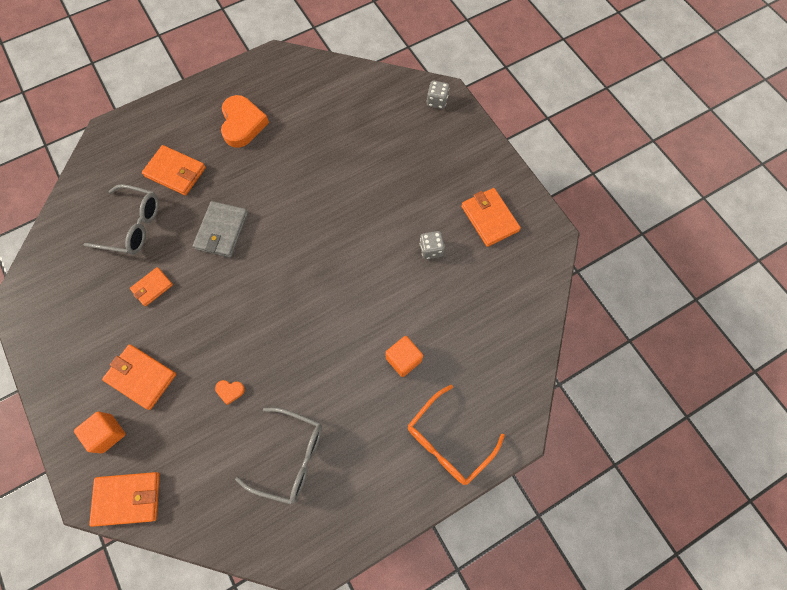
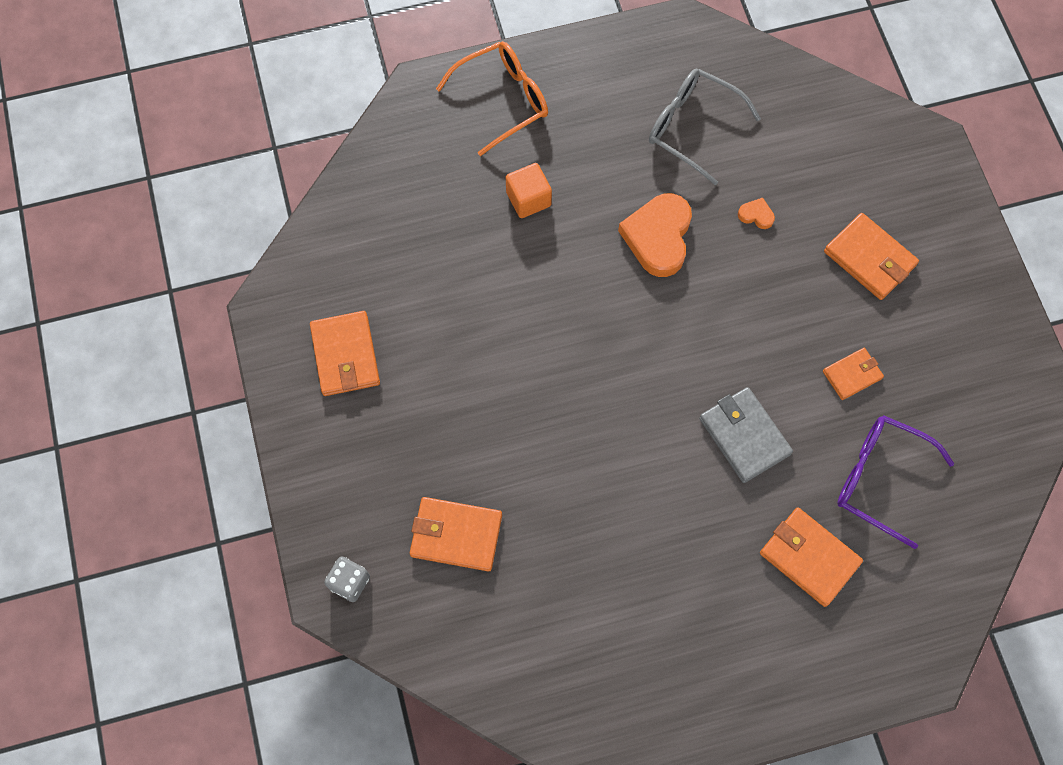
camera: 165 degrees left, 0 degrees up
(107, 433) = (912, 203): orange cube -> none
(128, 498) = (887, 130): orange wallet -> orange wallet (456, 535)
(133, 226) = (879, 478): grey glasses -> purple glasses
(222, 231) = (744, 436): grey wallet -> grey wallet turned 60 degrees counterclockwise
(242, 124) = (688, 624): orange heart -> orange heart (658, 237)
(431, 249) = (446, 331): grey dice -> none

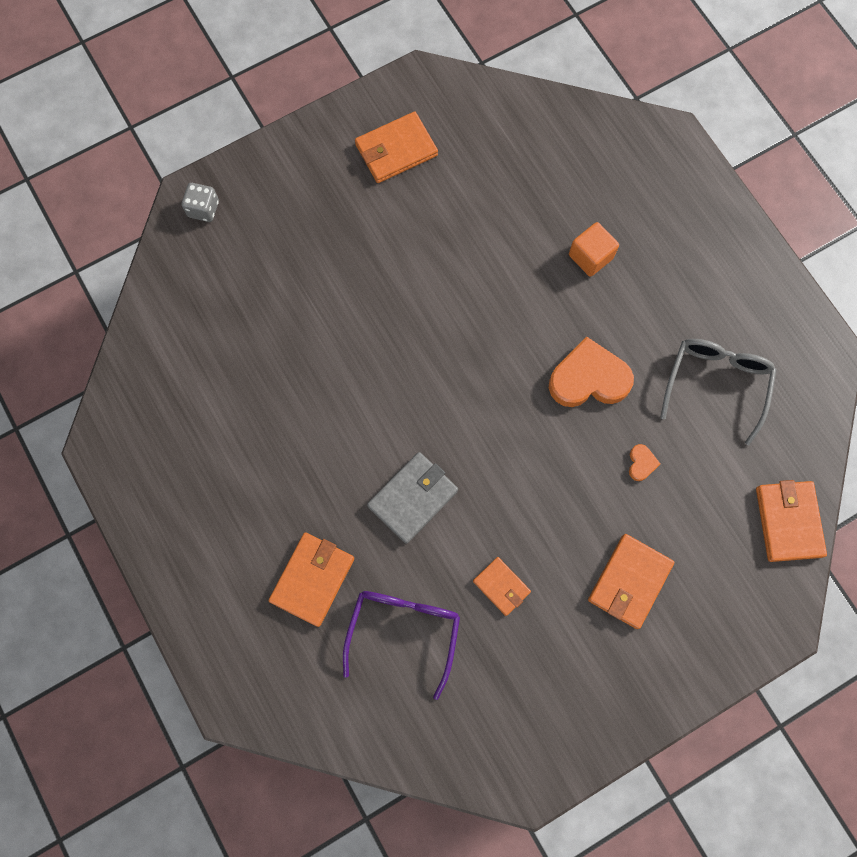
camera: 75 degrees right, 5 degrees up
(456, 535) = (262, 279): orange wallet -> orange wallet (788, 522)
(503, 100) = (685, 209): orange glasses -> none

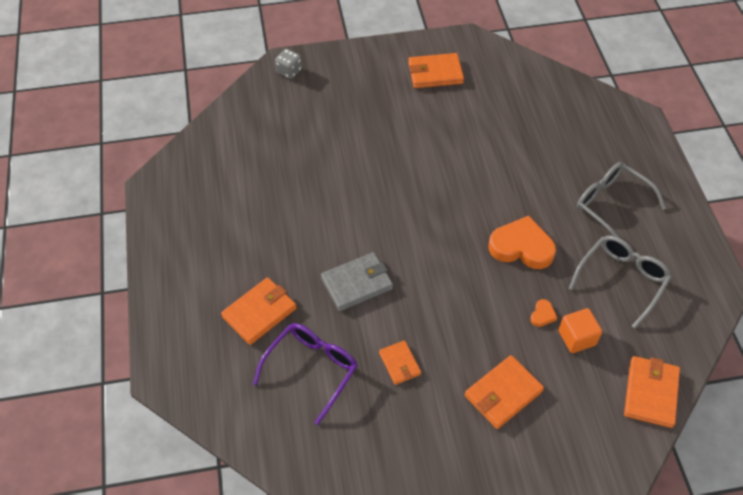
camera: 20 degrees right, 20 degrees down
(590, 256) = (552, 172): orange cube -> orange cube (577, 338)
(674, 281) = (611, 205): none -> grey glasses

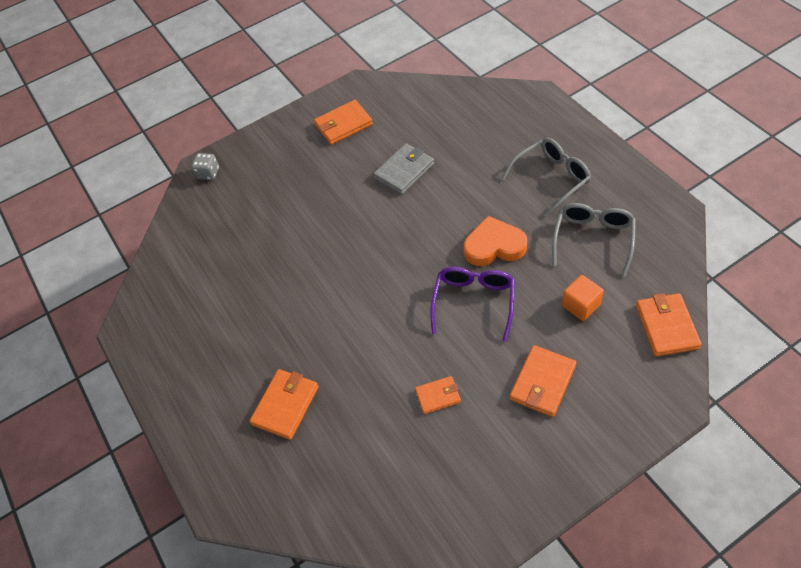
camera: 15 degrees left, 0 degrees up
(312, 369) = (360, 437): purple glasses -> purple glasses (474, 302)
(357, 283) = (363, 340): grey wallet -> grey wallet (404, 171)
(399, 363) = (438, 396): orange wallet -> orange wallet turned 60 degrees counterclockwise
(542, 315) = (541, 298): orange heart -> none
(611, 205) = (552, 178): grey glasses -> grey glasses turned 120 degrees clockwise

